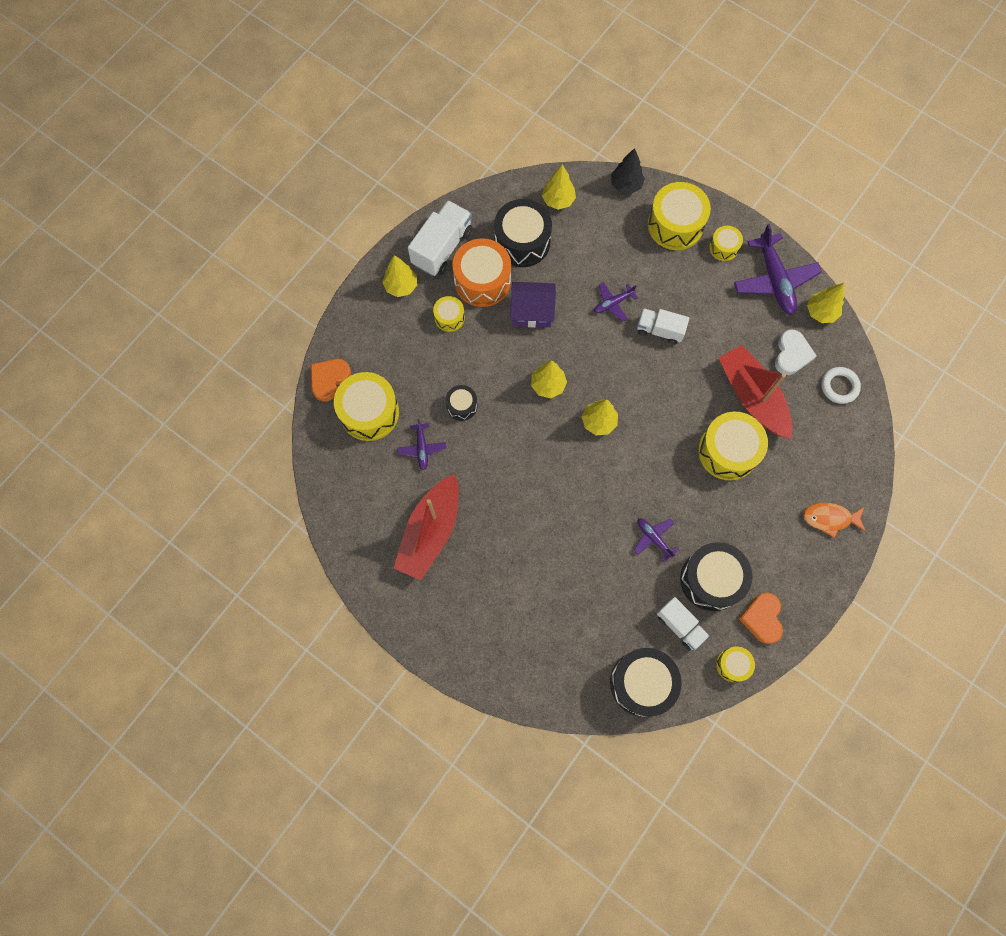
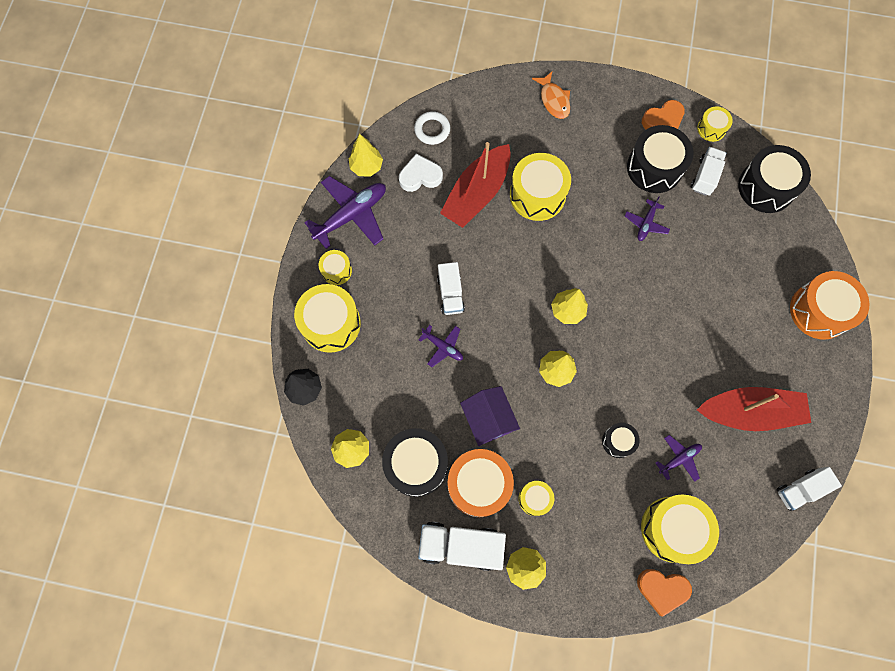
camera: 115 degrees left, 0 degrees up
(344, 536) = (800, 489): none -> white truck
(490, 656) = (819, 311): none -> orange drum

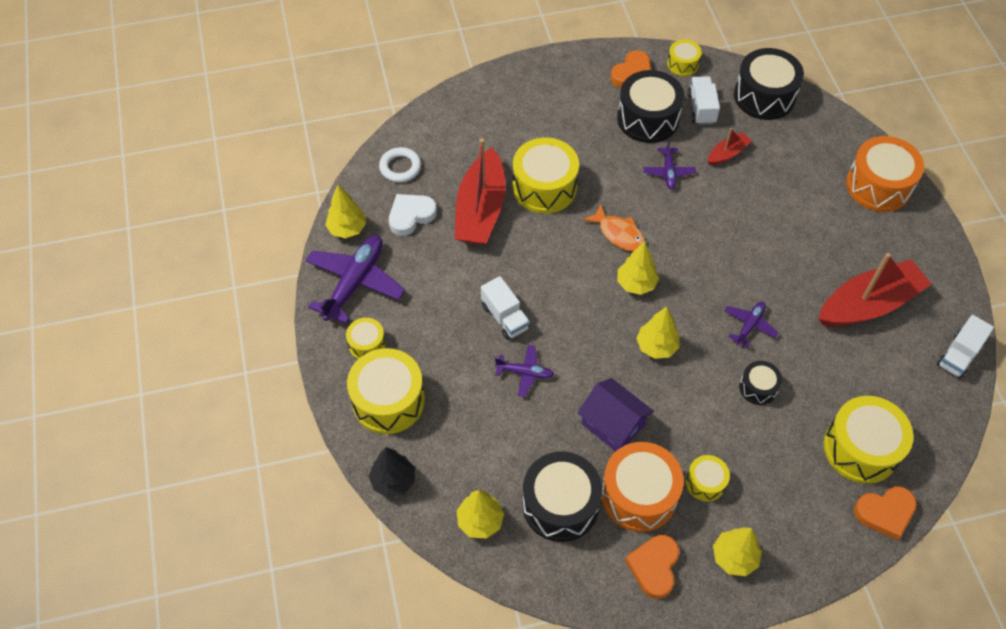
camera: 25 degrees left, 15 degrees down
(461, 546) = (654, 567): white truck -> orange heart
(553, 100) = (513, 94): orange fish -> orange fish (618, 234)
(679, 459) = (827, 378): purple plane -> purple plane (749, 325)
(704, 227) = (727, 154): none -> red boat

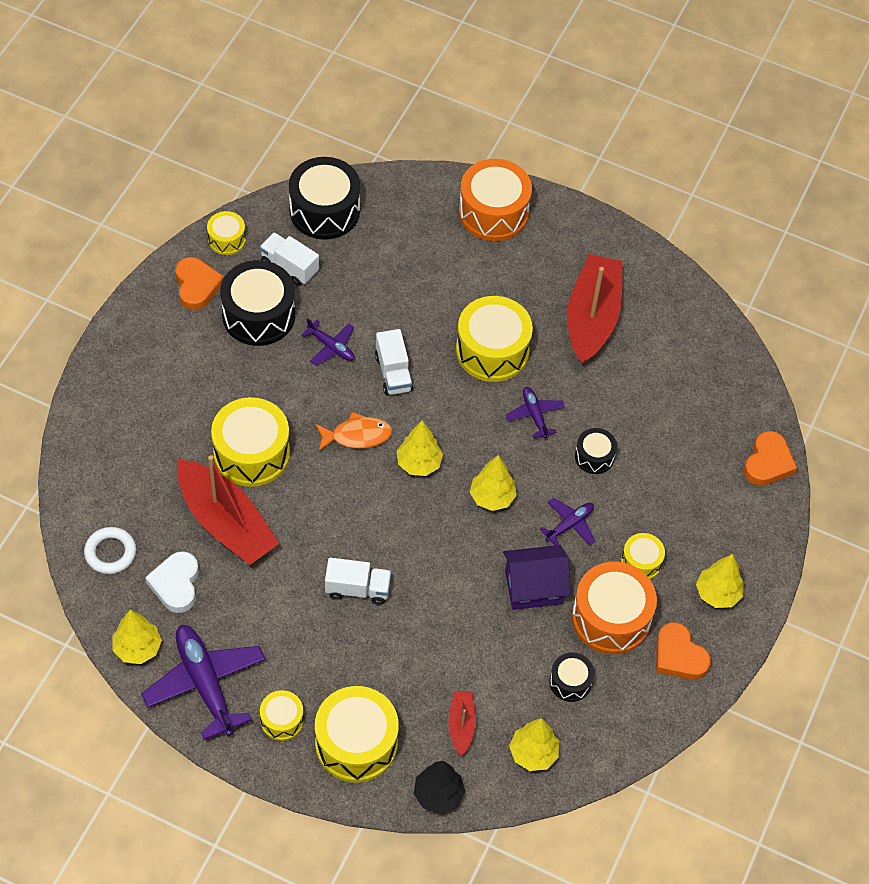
camera: 55 degrees left, 0 degrees up
(525, 373) = (426, 615): purple plane -> purple plane (569, 525)
(560, 505) = (570, 682): black drum -> black drum, size x0.52
(727, 154) = (356, 288): red boat -> red boat (461, 725)
(861, 448) = (705, 432): yellow drum -> yellow drum (492, 350)
(958, 355) = (689, 299): white truck -> white truck (393, 373)

